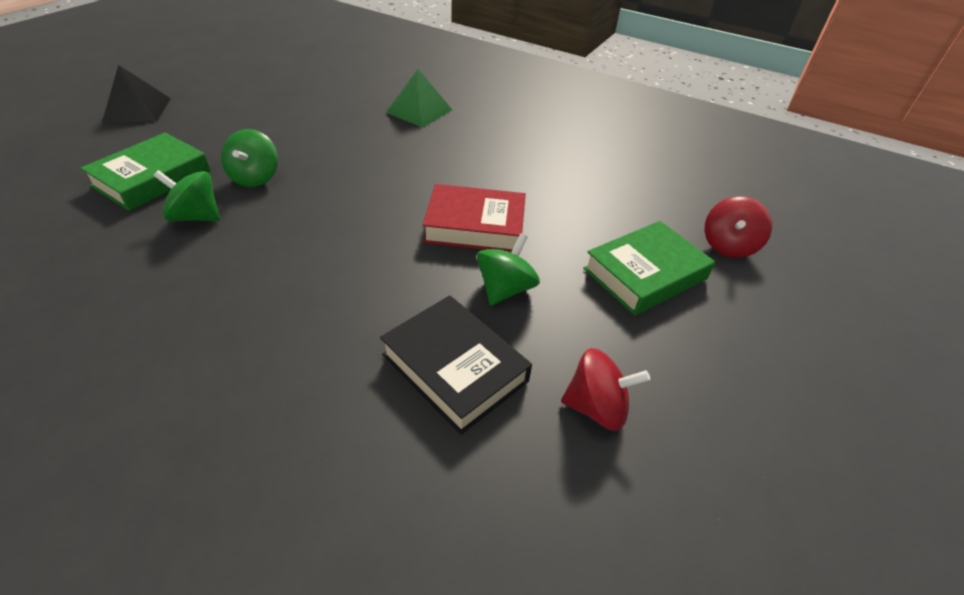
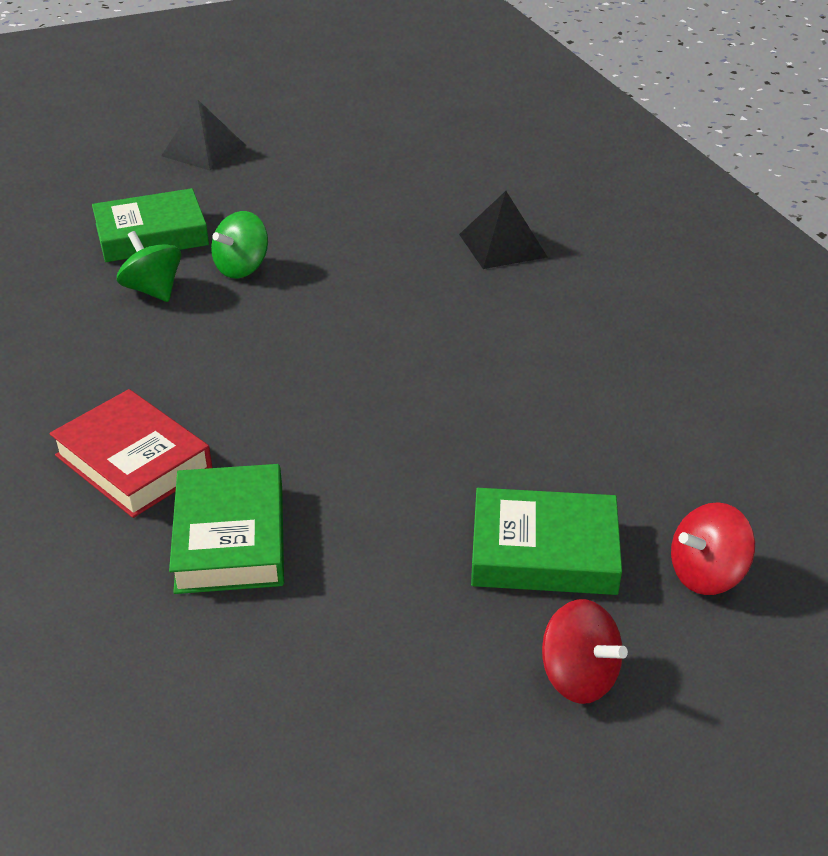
camera: 40 degrees right, 5 degrees down
(419, 111) = (502, 245): green pyramid -> black pyramid
(454, 368) = (230, 538): black book -> green book
(475, 226) = (409, 411): red book -> red book (133, 462)
(505, 289) = (363, 491): green spinning top -> none
(596, 407) = (319, 643): red spinning top -> red spinning top (578, 676)

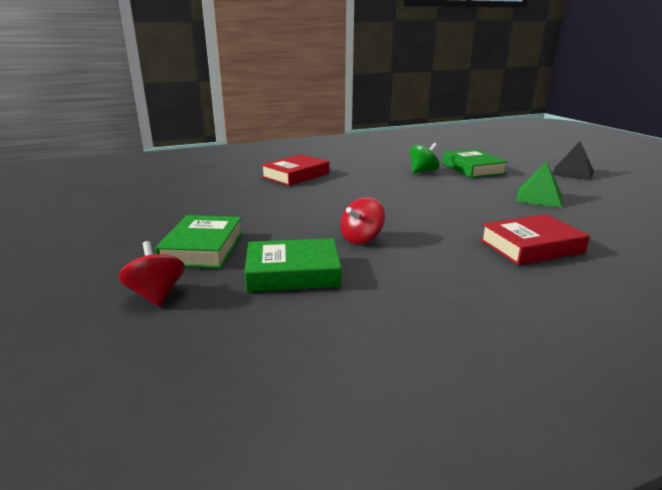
camera: 90 degrees right, 15 degrees down
(230, 538) = (243, 190): green book -> green book (293, 273)
(242, 268) = (453, 184): green spinning top -> none
(321, 203) = (539, 197): none -> green pyramid
(502, 245) = (531, 246): black pyramid -> red book
(578, 676) = (111, 253): red spinning top -> red spinning top (362, 238)

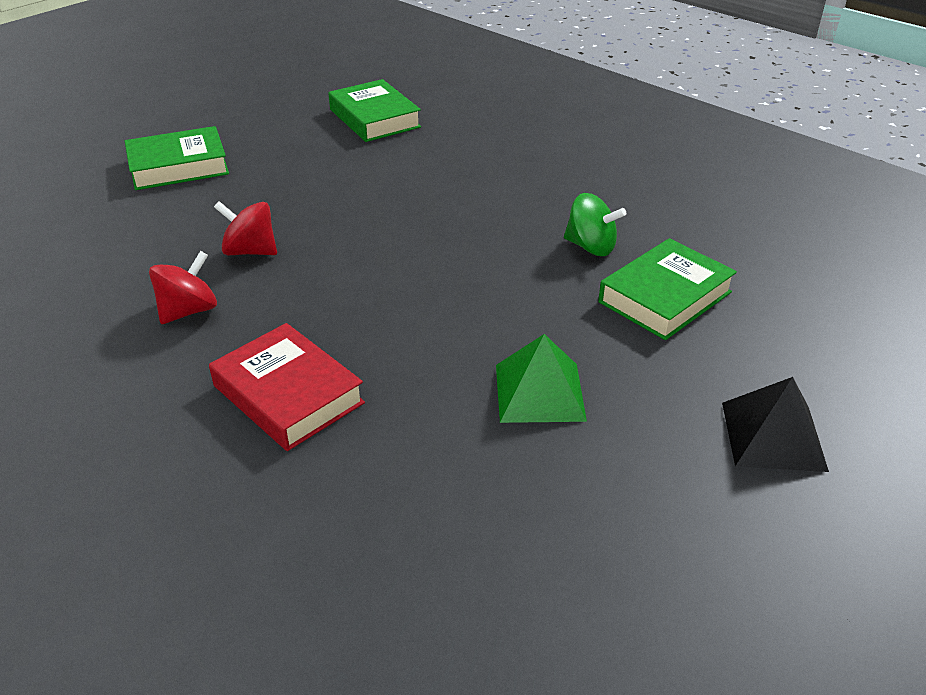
camera: 65 degrees right, 15 degrees up
(156, 295) = (72, 179): red spinning top -> red spinning top (189, 311)
(293, 273) = (137, 231): green book -> green book (374, 118)
(295, 175) = (464, 148): red book -> none

